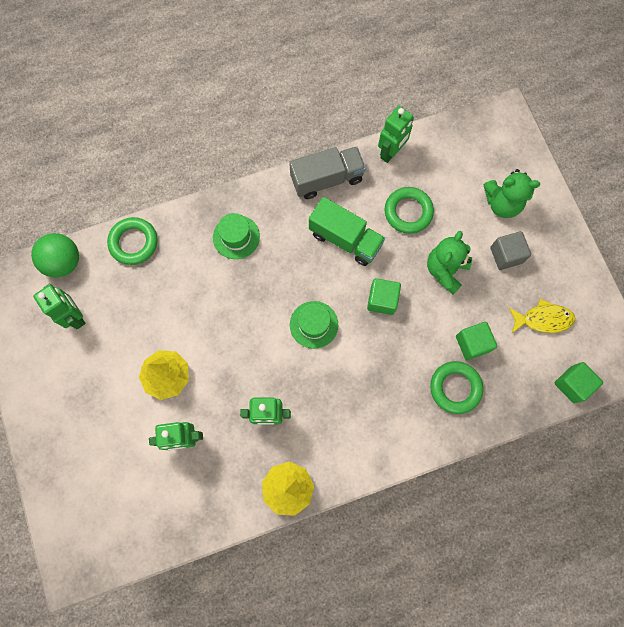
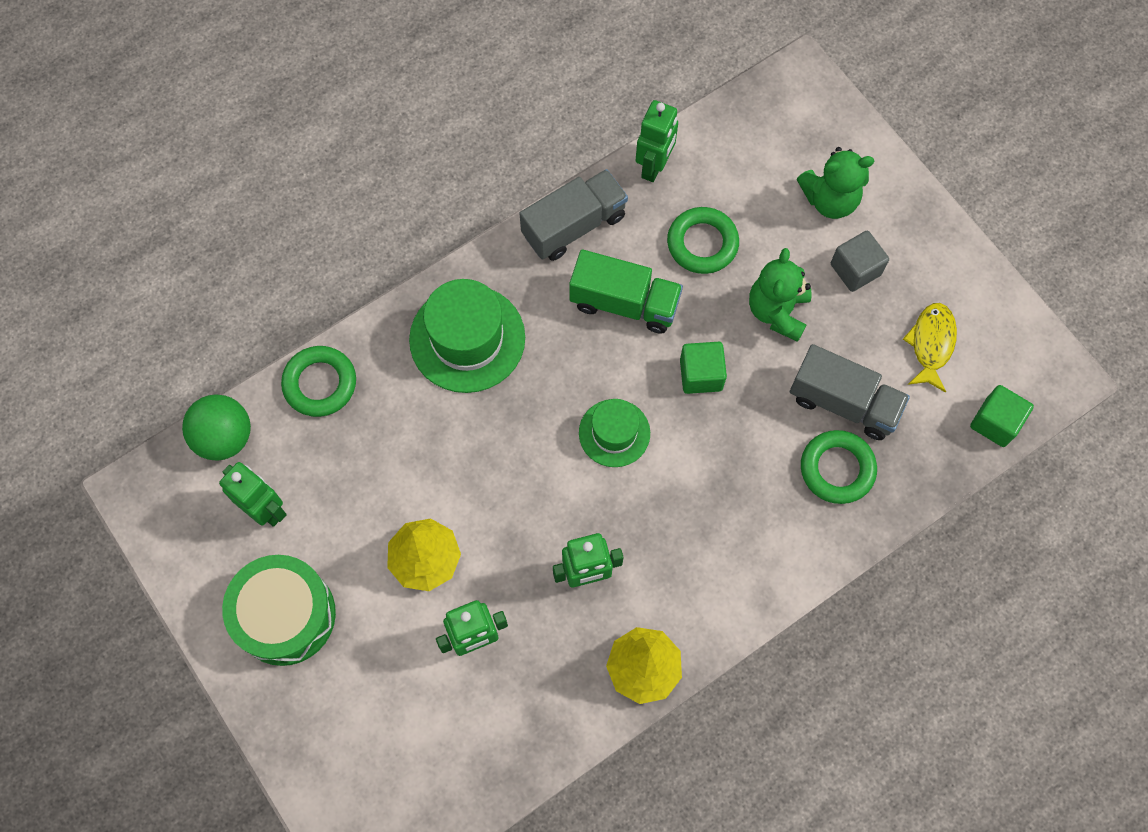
camera: 15 degrees left, 5 degrees down
(68, 389) = (285, 615): none -> green drum
(236, 237) = (467, 338): green hat -> green hat, size x1.66
(472, 343) = (843, 402): green cube -> grey truck
(543, 319) = (931, 344): yellow fish -> yellow fish turned 60 degrees counterclockwise

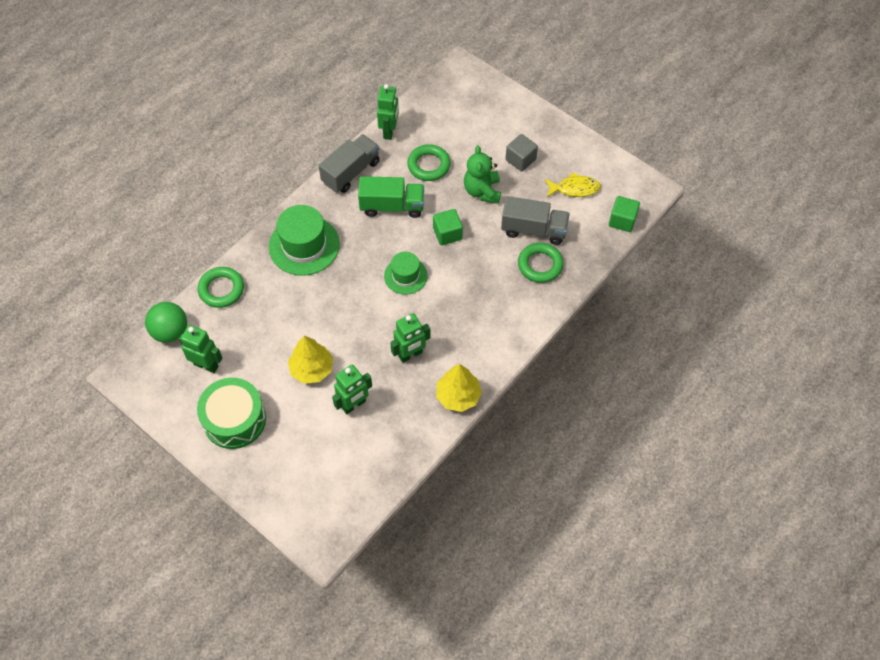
camera: 15 degrees left, 10 degrees down
(830, 199) = (495, 127): green teddy bear -> none
(931, 344) = (574, 189): yellow fish -> yellow fish turned 90 degrees clockwise

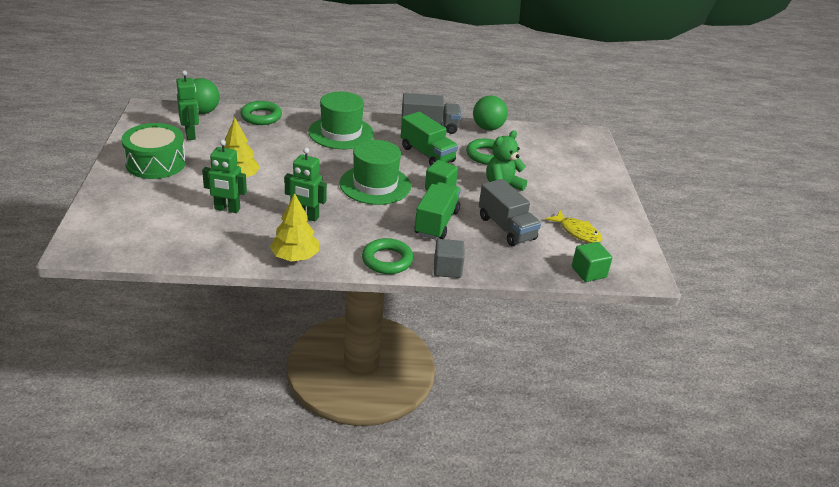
camera: 45 degrees right, 25 degrees down
(389, 131) = (488, 128): green robot -> green ball
(405, 276) = (375, 185): green hat -> green hat, size x1.66
(490, 271) = (436, 223): none -> green truck
(520, 160) = (559, 194): grey cube -> grey cube (447, 269)
(540, 265) = (478, 246): green ring -> green ring (387, 260)

